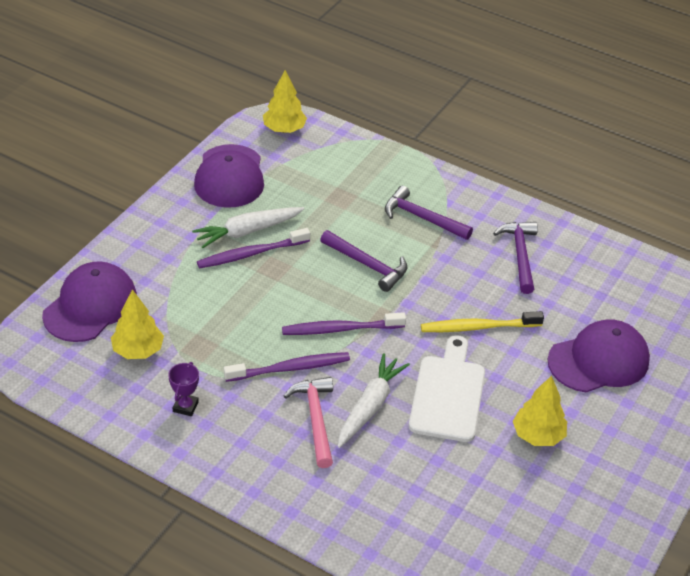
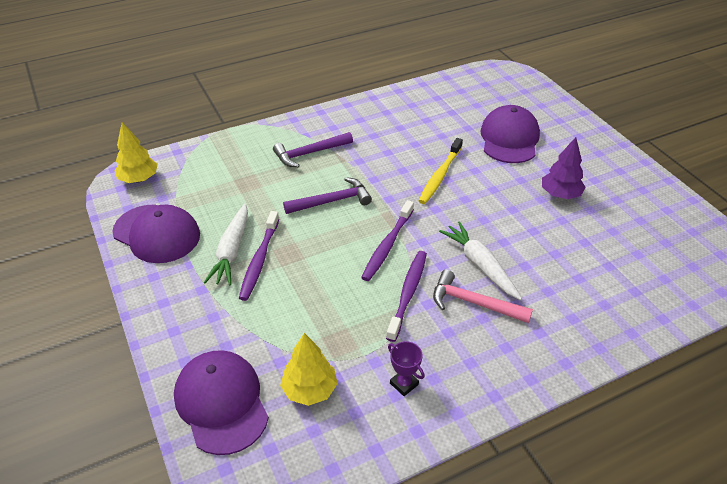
camera: 55 degrees left, 0 degrees up
(448, 394) = (494, 219): white cutting board -> none
(520, 255) = (387, 127): purple hammer -> none
(538, 435) = (560, 194): yellow tree -> purple tree

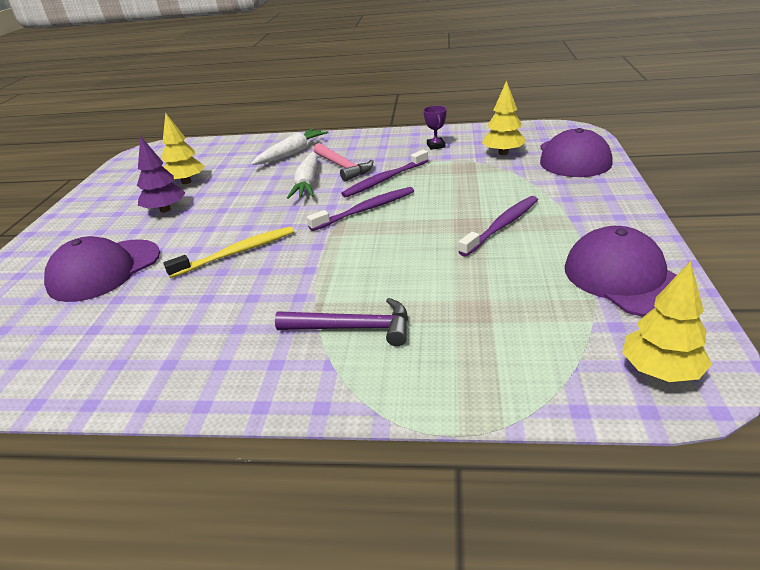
camera: 145 degrees left, 10 degrees down
(232, 251) = (530, 240): white carrot -> white carrot (292, 153)
(332, 201) = (381, 259): purple hammer -> none
(602, 231) = (186, 182): none -> yellow tree

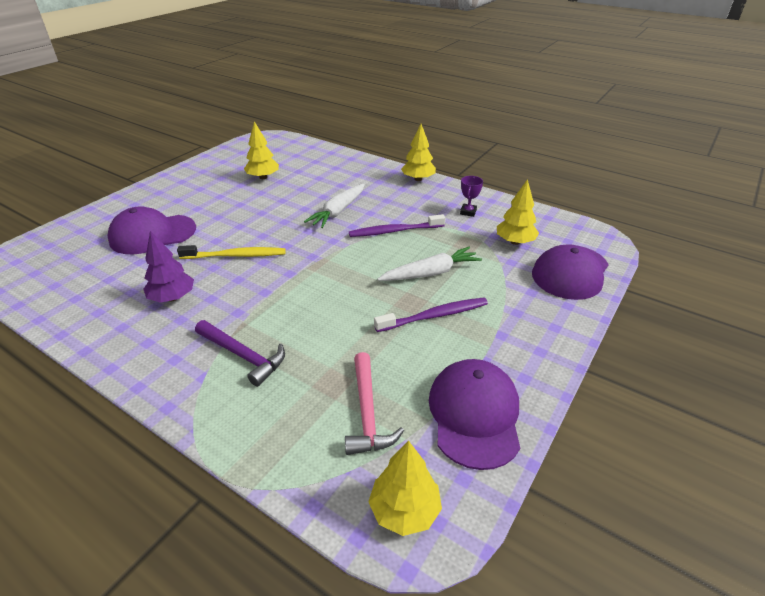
camera: 25 degrees right, 5 degrees up
(165, 210) = (228, 198): purple tree -> purple tree (172, 297)
(292, 153) = (355, 177): white carrot -> white carrot (431, 273)
(343, 167) = (377, 205): pink hammer -> pink hammer (367, 412)
(358, 137) = (418, 179): none -> yellow tree
(366, 210) = (352, 255): purple toothbrush -> none

